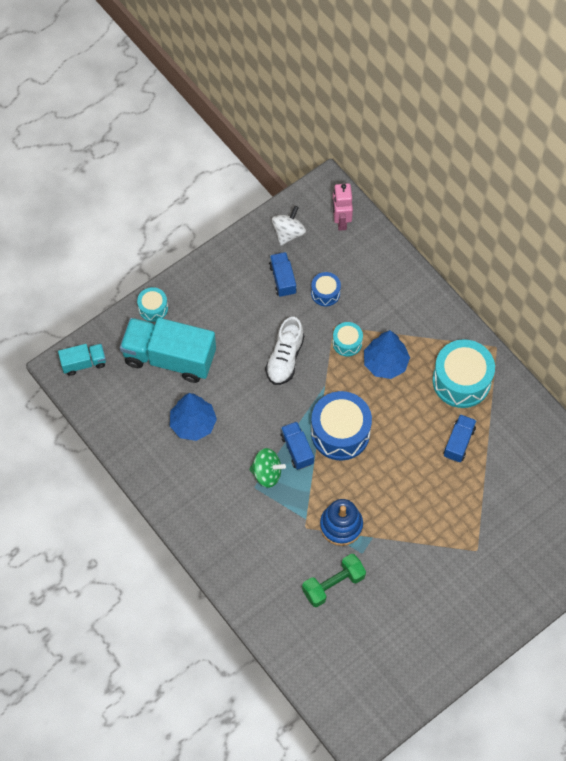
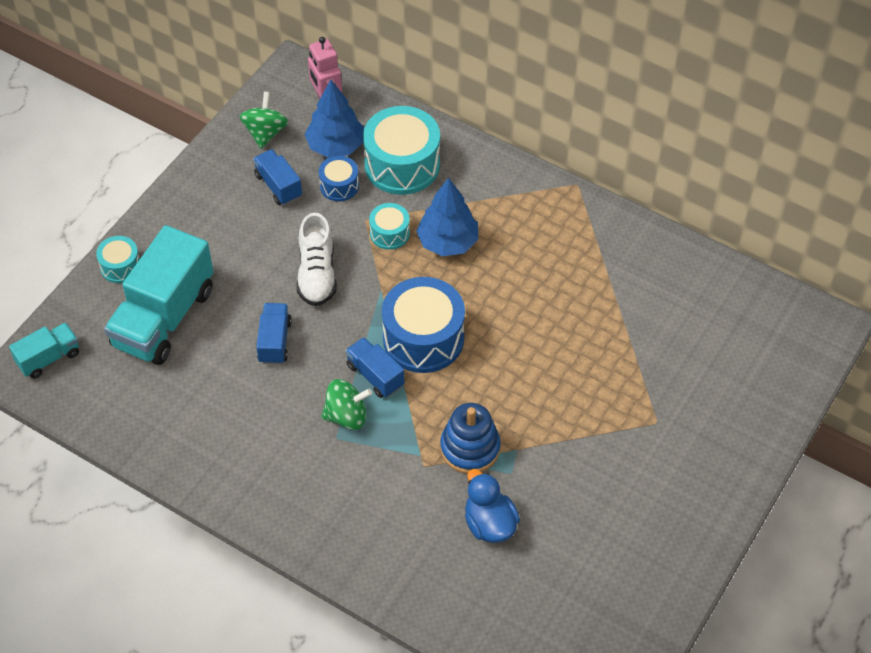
camera: 20 degrees left, 10 degrees down
(169, 358) = (164, 317): turquoise truck -> turquoise truck turned 60 degrees counterclockwise
(193, 424) = (225, 387): blue tree -> blue tree (335, 146)
(288, 233) = (265, 133): white spinning top -> green spinning top
(333, 584) = (489, 523): green dumbbell -> blue duck
(459, 442) = (578, 304): blue truck -> blue truck (274, 341)
(461, 381) = (551, 234): turquoise drum -> turquoise drum (402, 165)

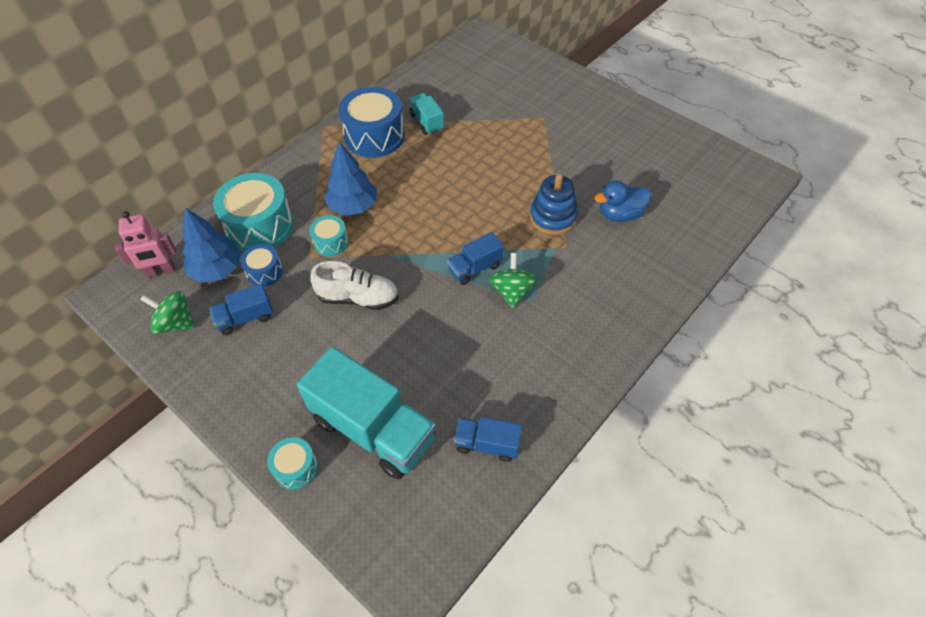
camera: 80 degrees left, 0 degrees up
(49, 358) = (397, 550): turquoise truck -> turquoise truck (427, 122)
(274, 341) = (424, 337): blue truck -> blue truck (487, 444)
(423, 338) = (445, 233): blue drum -> blue drum (374, 136)

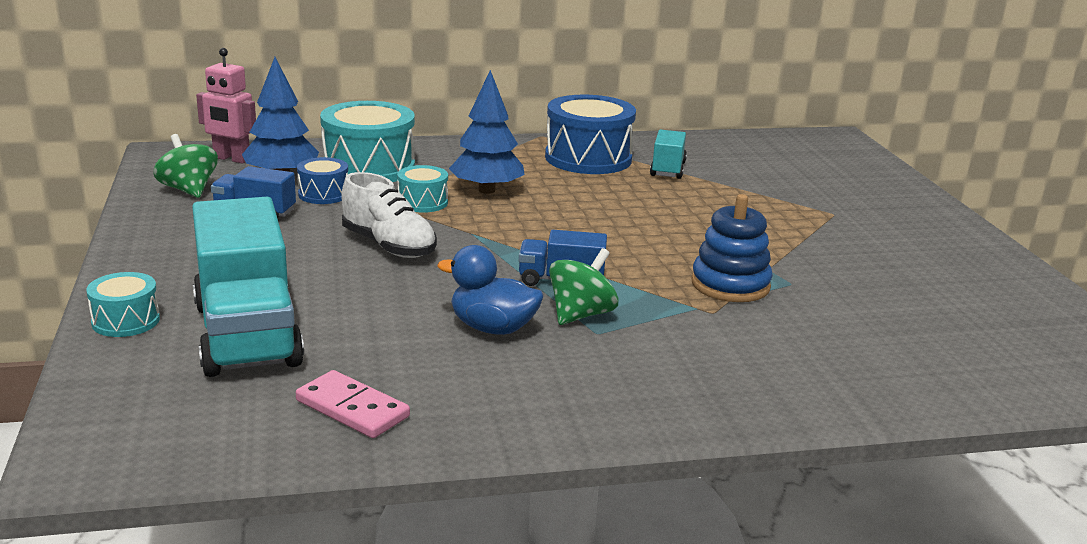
camera: 35 degrees right, 30 degrees down
(487, 444) = (352, 409): blue truck -> pink domino
(620, 214) = (838, 319): blue duck -> blue duck (492, 328)

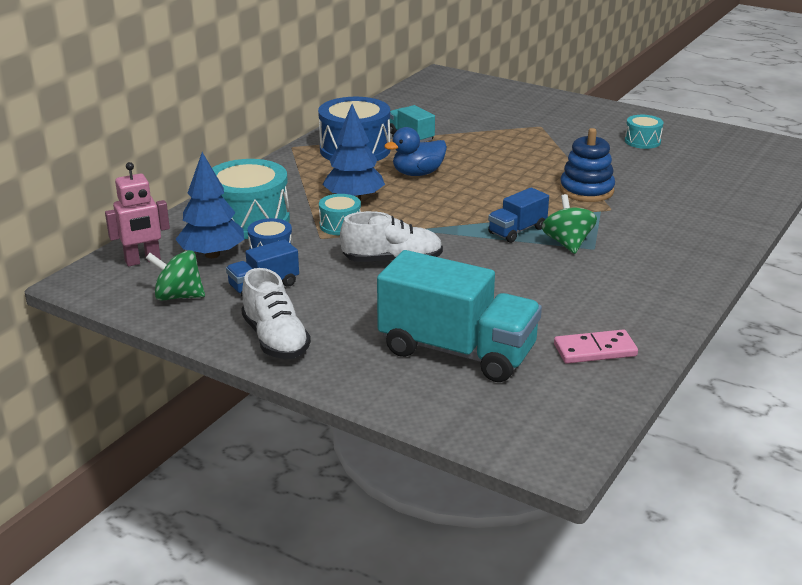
camera: 45 degrees left, 5 degrees up
(126, 321) = (378, 387): turquoise drum -> turquoise drum (642, 141)
(162, 249) = (275, 339): none -> white shoe
(492, 328) = (550, 274): blue duck -> blue duck (417, 173)

